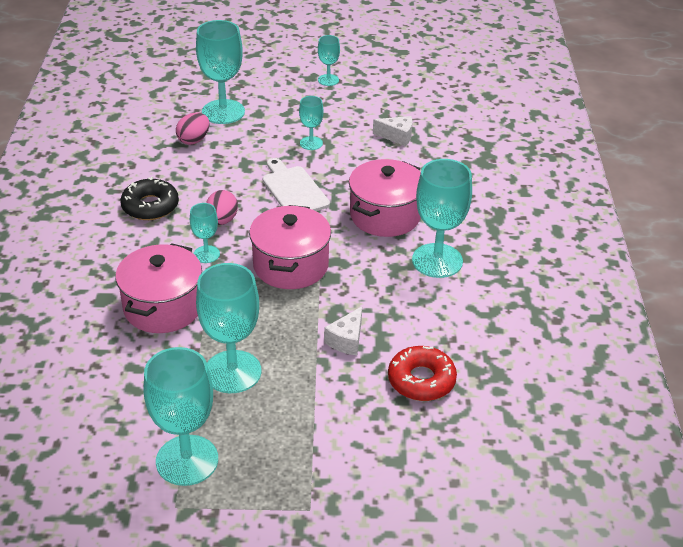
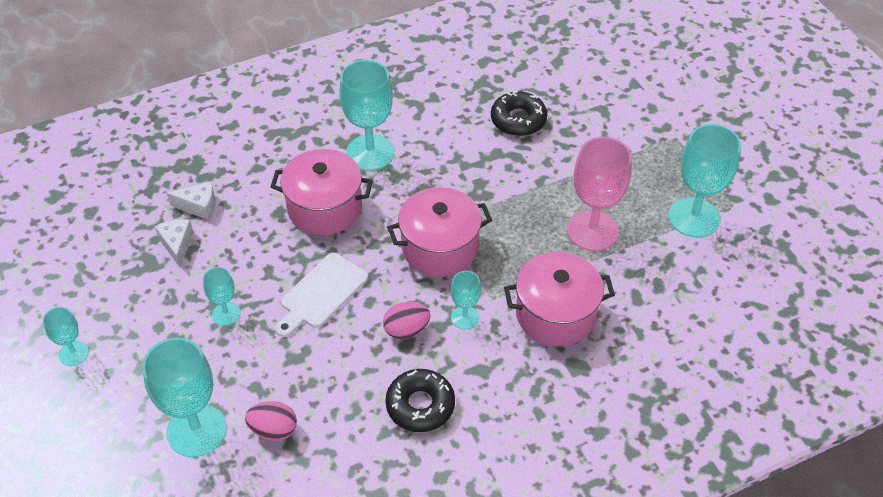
camera: 115 degrees left, 10 degrees up
(232, 372) = (592, 230): turquoise goblet -> pink goblet
(347, 340) = (507, 175): white cheese -> white cheese (199, 206)
(421, 380) = (518, 120): red donut -> black donut

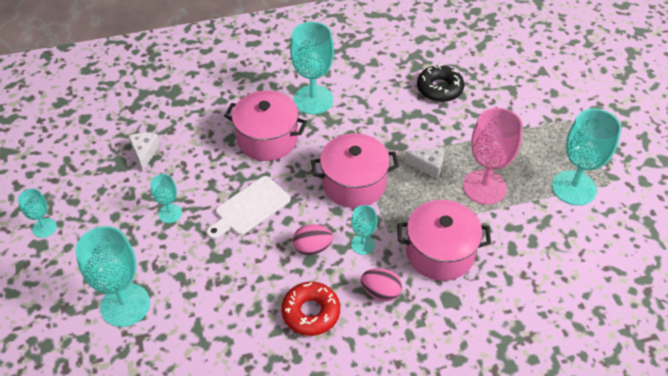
camera: 10 degrees right, 0 degrees up
(199, 206) = (168, 125): white cheese -> white cheese (428, 166)
(273, 430) = (186, 314): pink egg -> pink egg (381, 292)
(420, 405) = (311, 312): black donut -> red donut

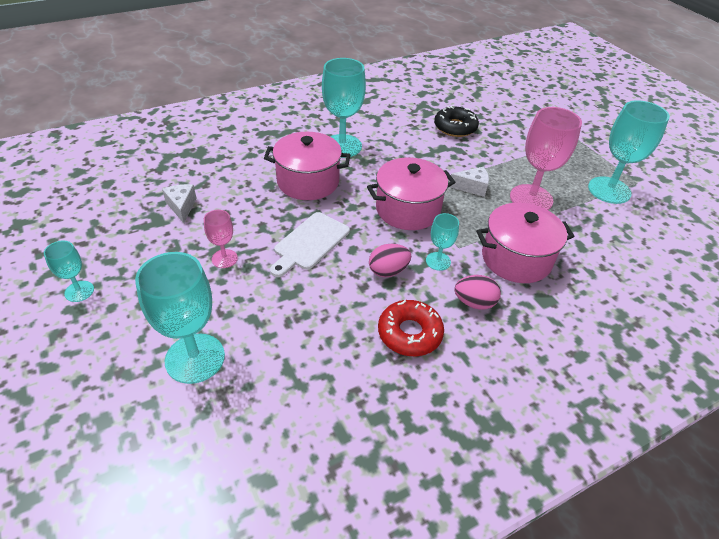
camera: 15 degrees left, 5 degrees down
(170, 213) = (224, 258): turquoise goblet -> pink goblet

